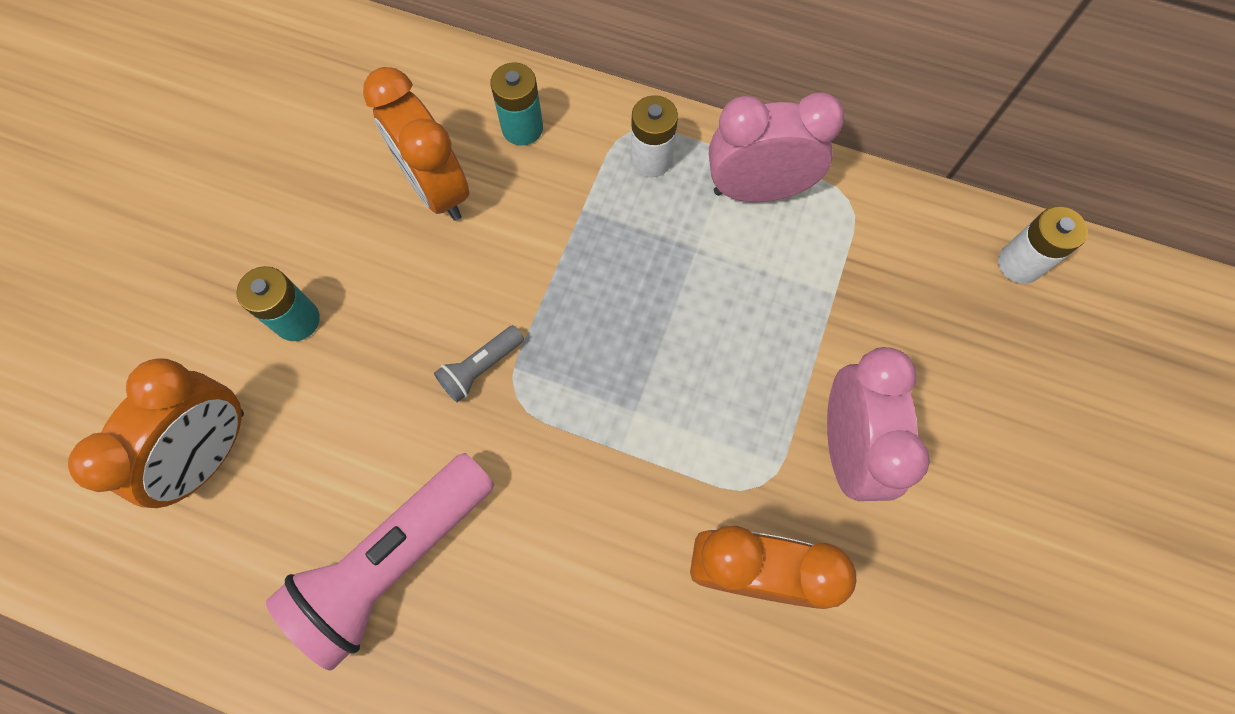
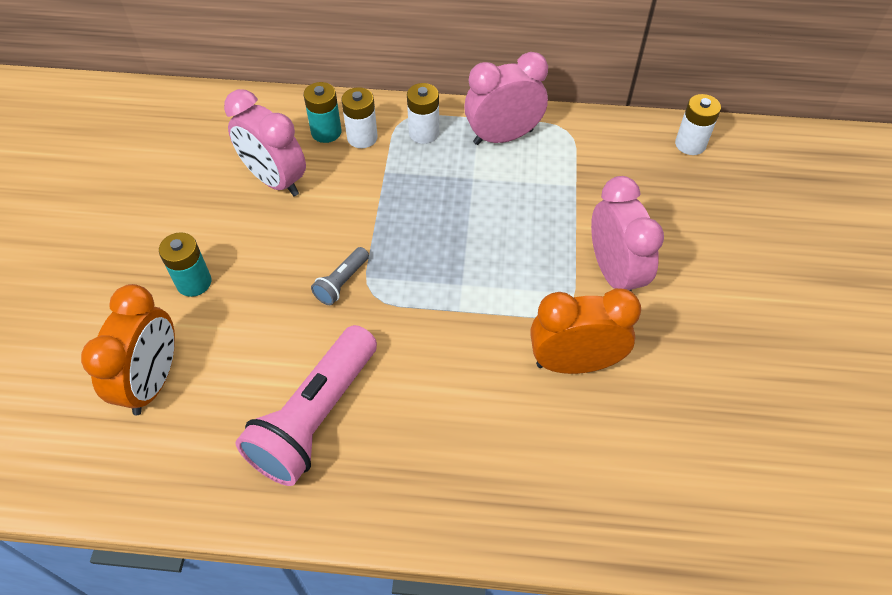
camera: 15 degrees left, 15 degrees down
(437, 189) = (275, 180): orange clock -> pink clock
(567, 148) = (362, 137): none -> white battery

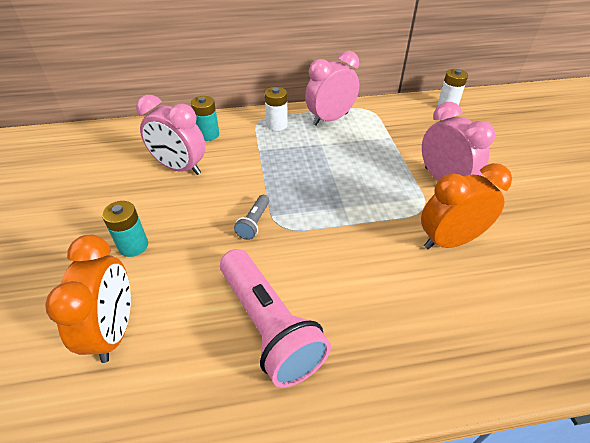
camera: 15 degrees left, 10 degrees down
(315, 417) = (269, 326): pink flashlight -> pink flashlight turned 45 degrees counterclockwise
(362, 137) = (235, 134): white battery -> none

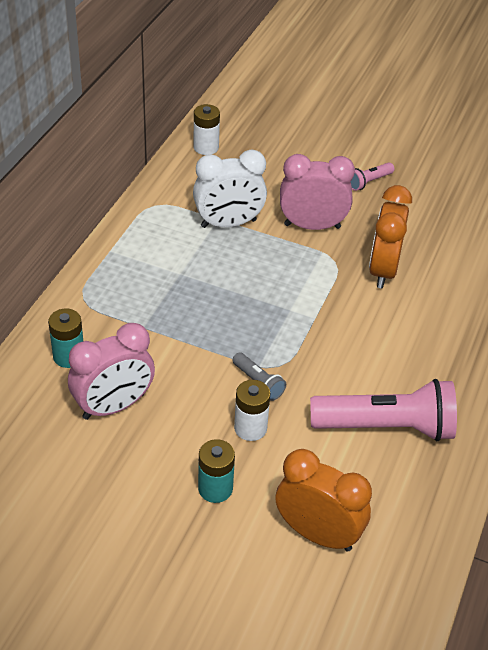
camera: 60 degrees left, 0 degrees up
(277, 125) = (109, 290): white battery -> white battery (250, 428)
(330, 119) = (141, 243): pink clock -> none
(392, 143) = (228, 224): none -> white clock
(534, 189) = (368, 182): none -> pink flashlight

